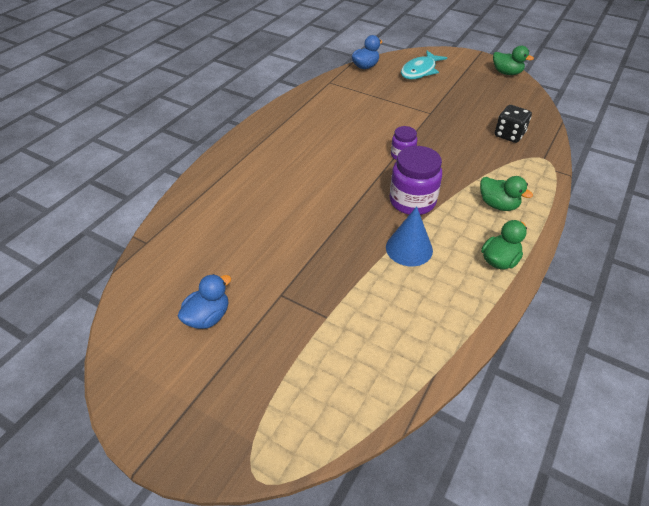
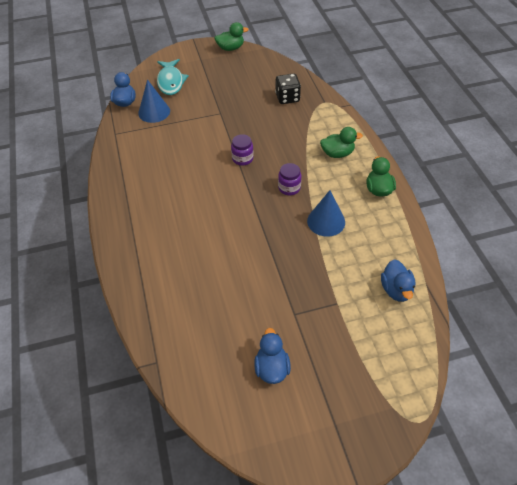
camera: 45 degrees left, 5 degrees up
(378, 84) = (154, 112): none -> blue cone
(396, 353) = (396, 290): none -> blue duck
(412, 201) = (289, 188): purple jar -> purple jar, size x0.57

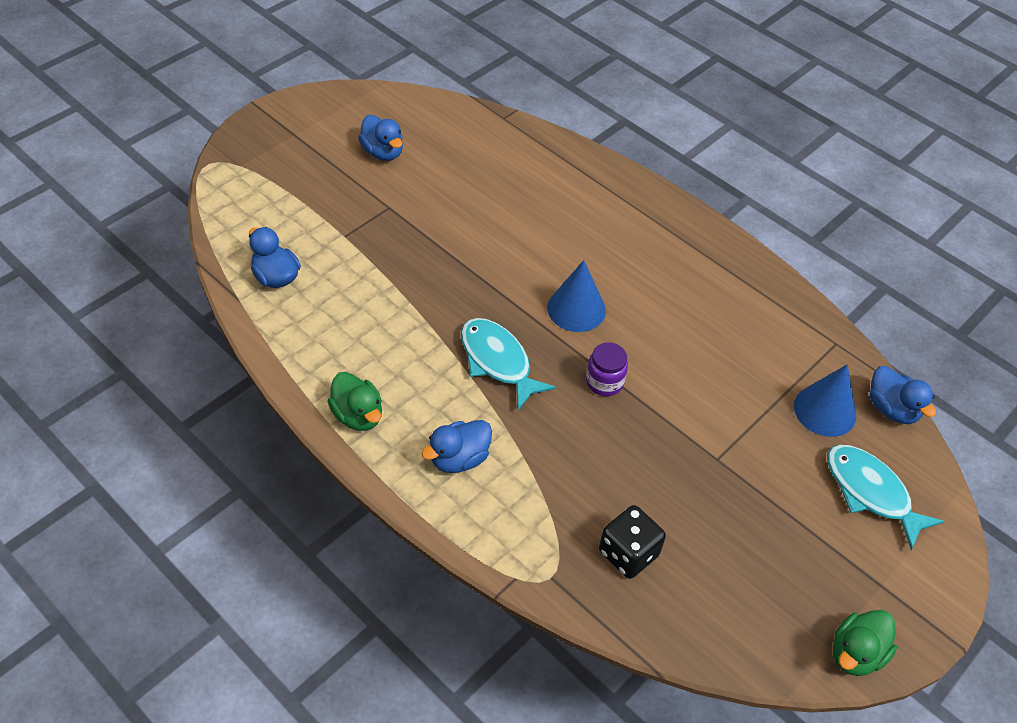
camera: 145 degrees right, 0 degrees up
(289, 188) = (498, 361): purple jar -> turquoise fish
(326, 221) = (413, 331): blue cone -> blue cone (576, 309)
(337, 153) = (459, 459): green duck -> blue duck

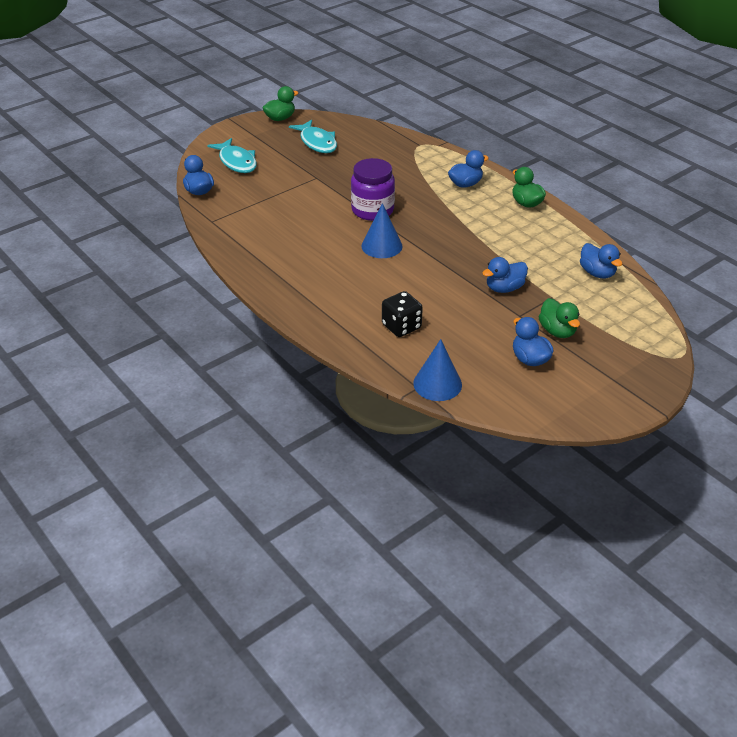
camera: 170 degrees left, 10 degrees down
(346, 188) = (557, 331): none -> green duck
(405, 245) = (504, 288): none -> blue duck
(498, 361) = (439, 222): turquoise fish -> turquoise fish (317, 143)
(604, 382) = (372, 210): purple jar -> purple jar, size x1.76
(628, 553) = (378, 149): black dice -> black dice (401, 326)
(825, 410) = (240, 192): blue cone -> blue cone (437, 384)

